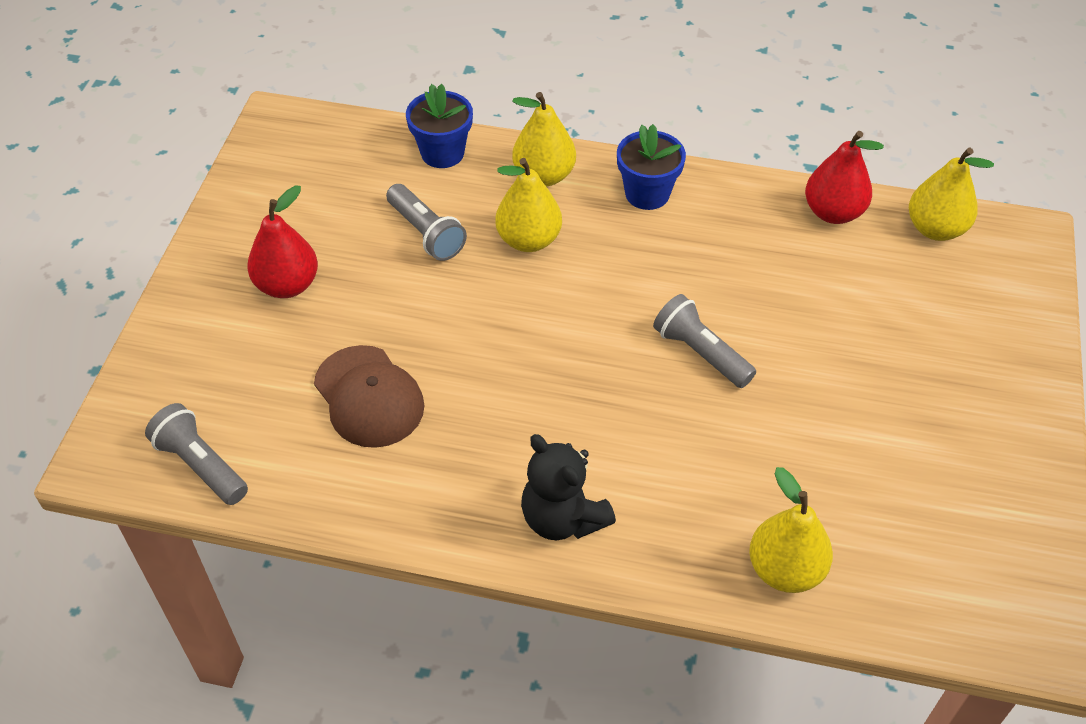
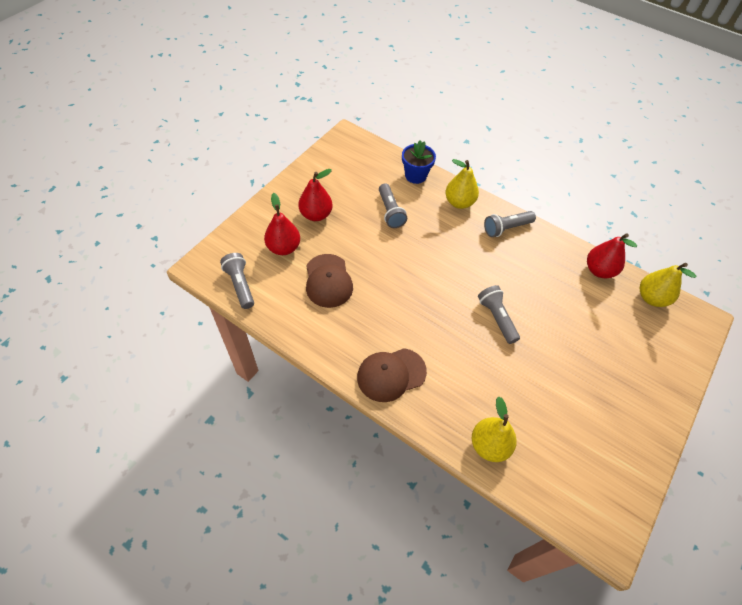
camera: 20 degrees right, 5 degrees up
(253, 367) = (283, 248): none -> red pear
(528, 240) = (437, 232): yellow pear -> none
(562, 518) = (391, 374): black teddy bear -> brown cap
(647, 194) = (506, 228): blue flower pot -> grey flashlight

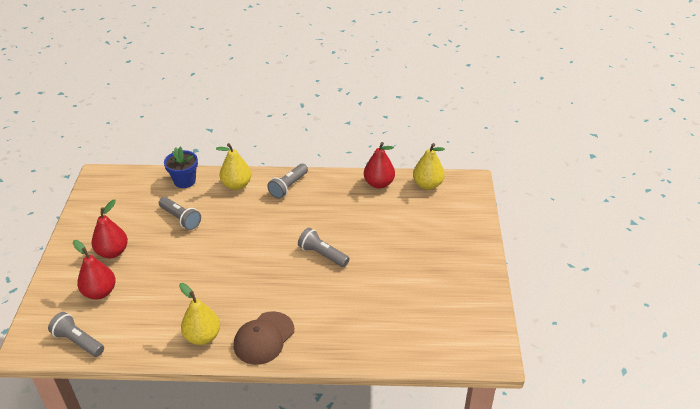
camera: 30 degrees left, 15 degrees down
(328, 281) = (161, 297): brown cap -> none
(489, 445) = (373, 344): yellow pear -> yellow pear (202, 336)

